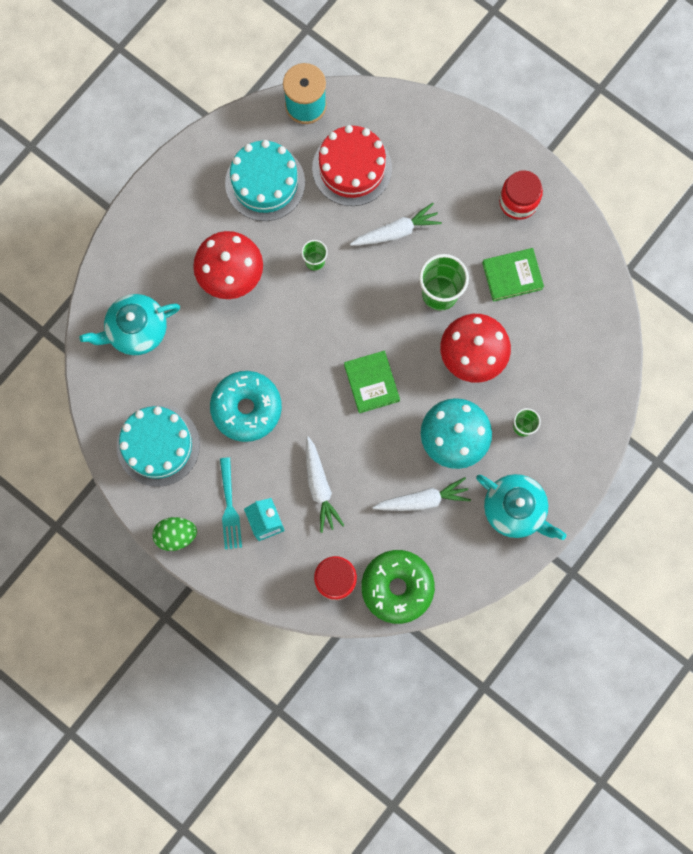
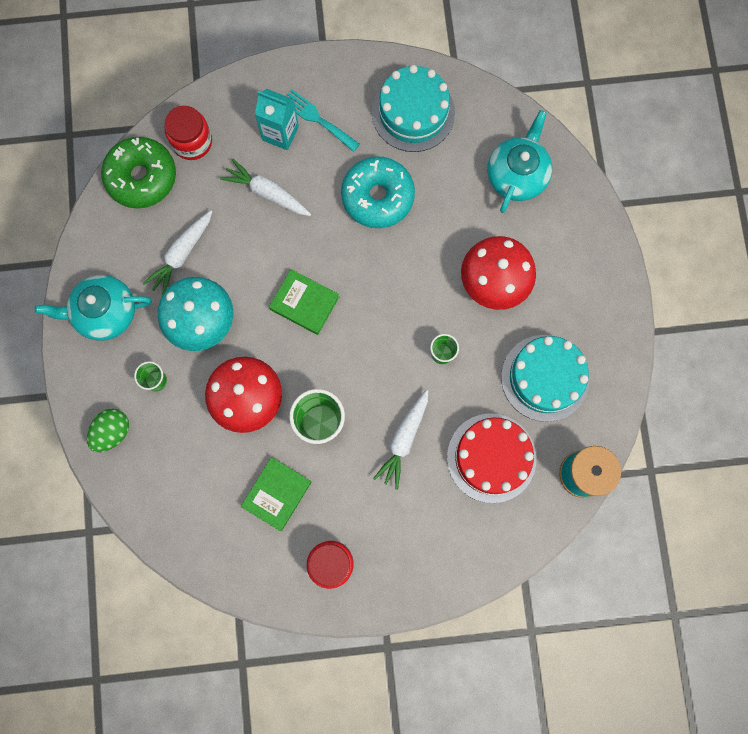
camera: 135 degrees right, 0 degrees up
(176, 535) = (335, 67): green egg -> green egg (112, 432)

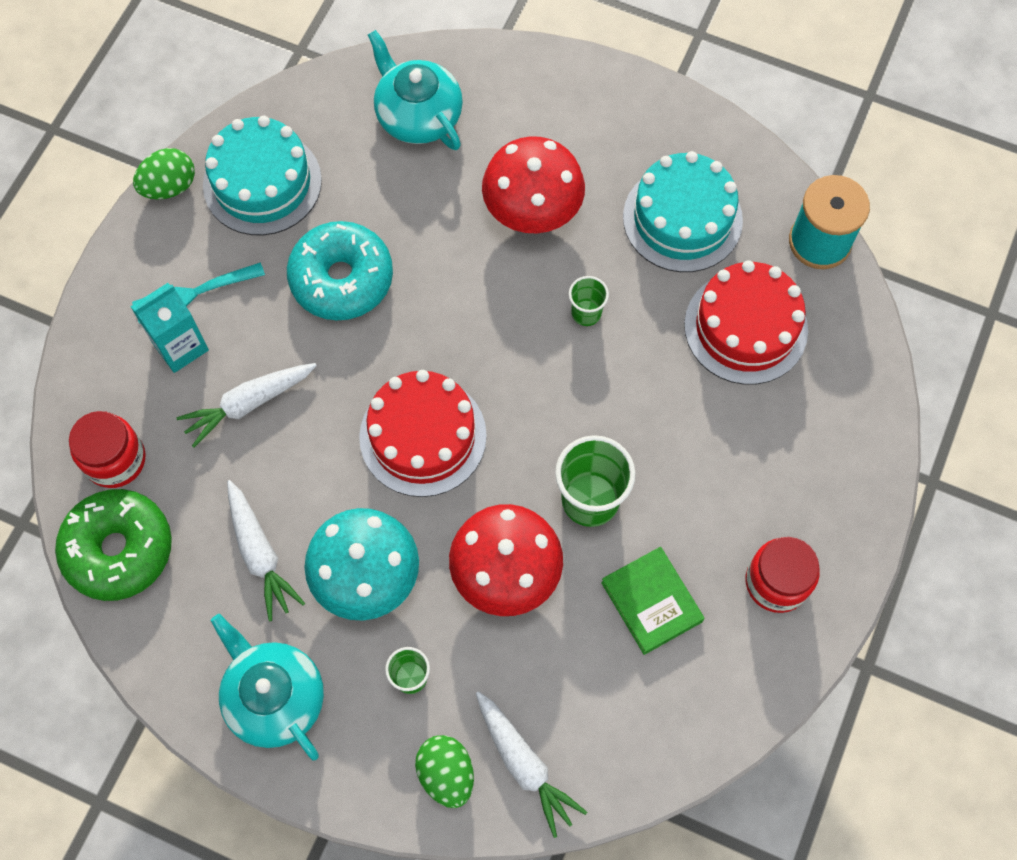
camera: 60 degrees left, 10 degrees down
(105, 313) = (274, 697): turquoise teapot -> turquoise teapot turned 120 degrees clockwise
(304, 303) = (423, 436): green book -> red cake
(378, 62) = (169, 187): none -> green egg
(404, 440) = (668, 413): white carrot -> white carrot (524, 764)

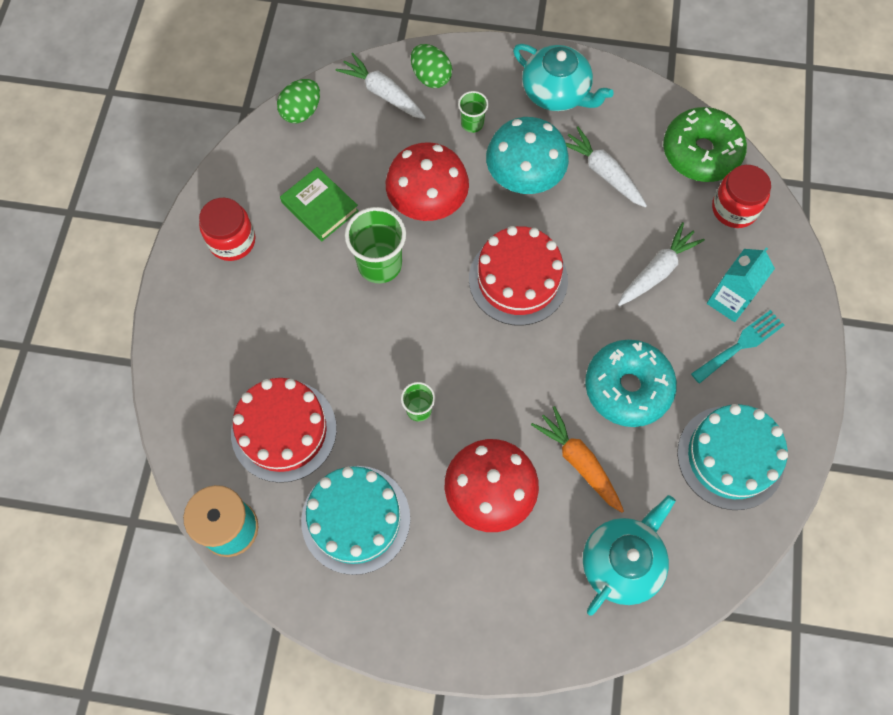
camera: 165 degrees right, 0 degrees up
(169, 187) = (806, 432): green egg -> green egg (301, 112)
(418, 115) = (622, 562): turquoise teapot -> turquoise teapot turned 90 degrees counterclockwise
(426, 217) = (579, 462): none -> orange carrot

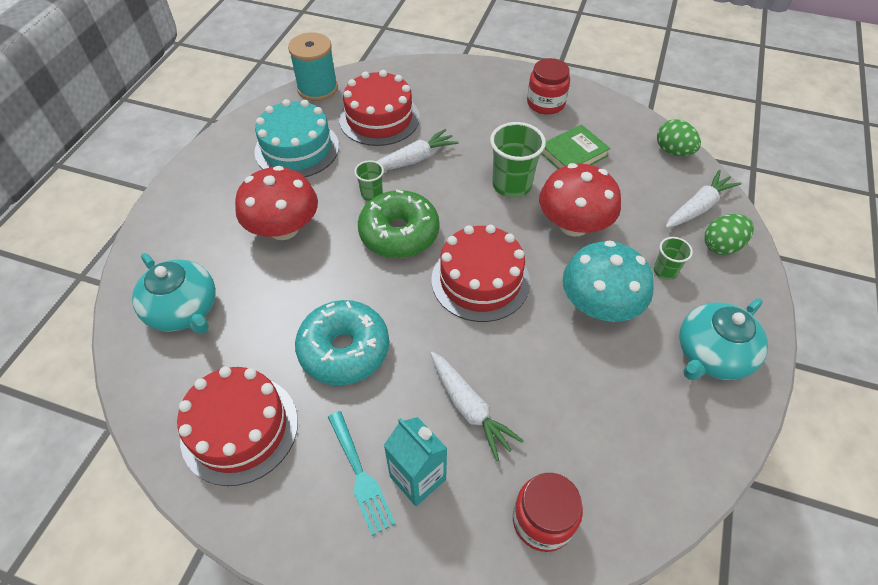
camera: 100 degrees right, 15 degrees down
(579, 462) = (286, 295): orange carrot -> none
(603, 172) = (602, 380): white carrot -> white carrot (413, 160)
(701, 152) = (629, 500): green donut -> green donut (399, 233)
(730, 457) = (239, 428): turquoise cake -> red cake

